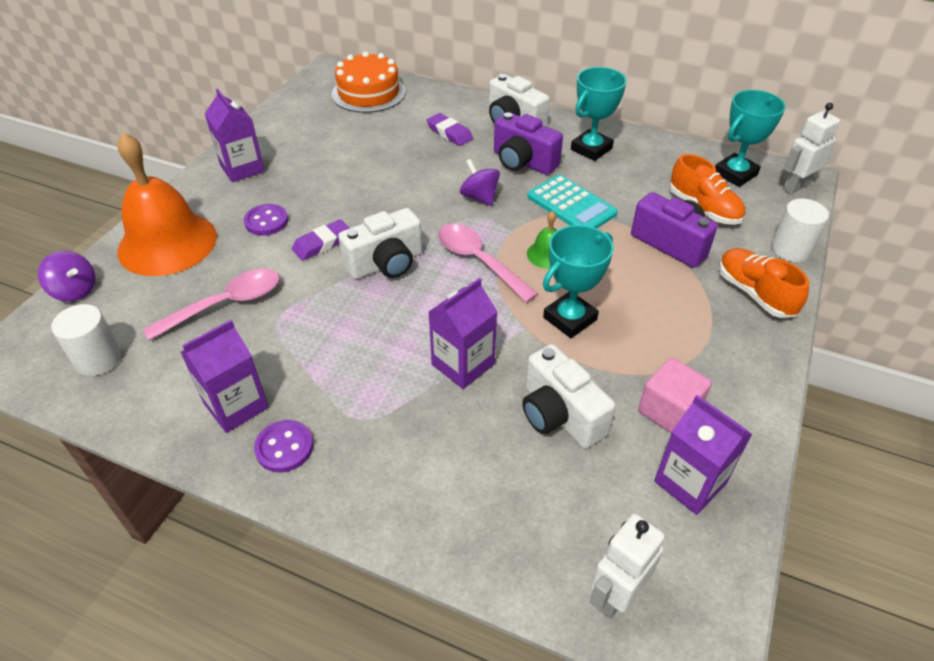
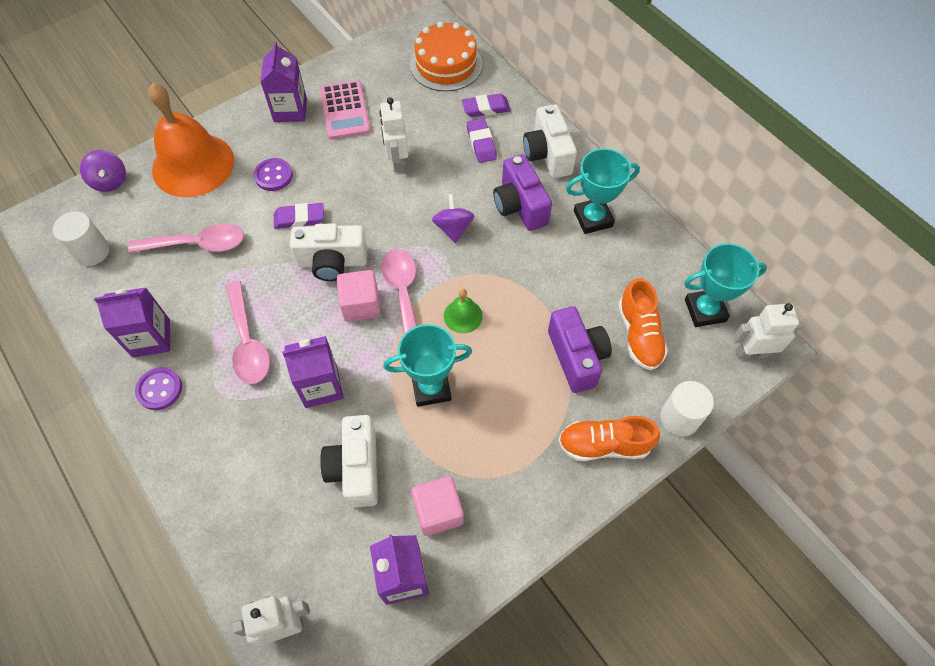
camera: 30 degrees right, 15 degrees up
(299, 151) = (345, 110): none -> pink calculator
(352, 361) = (248, 342): none -> pink spoon
(383, 170) = (397, 161): none -> white robot
(431, 110) = (486, 108): none -> purple eraser
(445, 284) = (361, 305): none -> pink cube
(571, 205) = (524, 274): turquoise calculator -> none
(754, 293) = (604, 445): orange shoe -> orange shoe turned 90 degrees counterclockwise

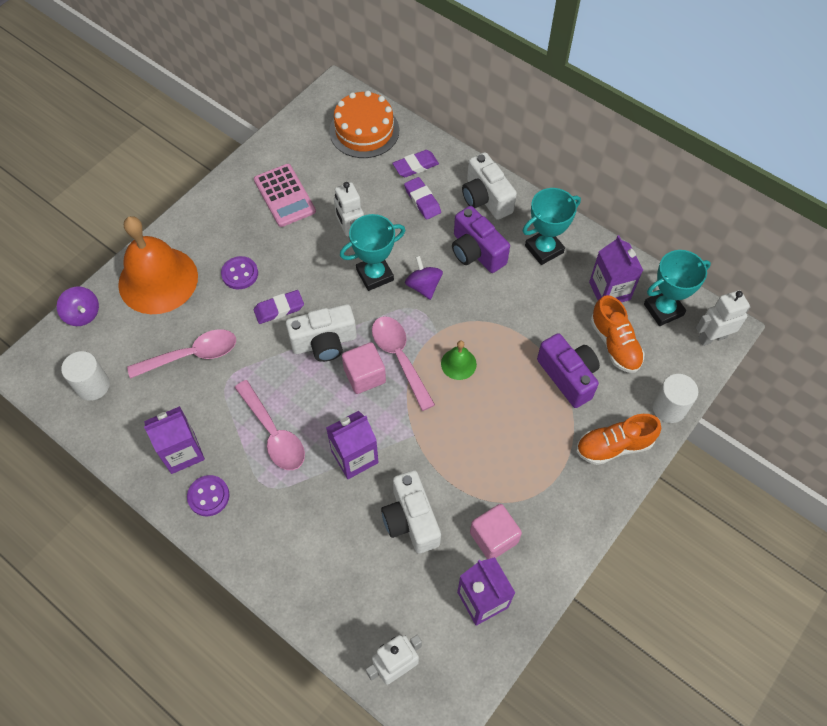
camera: 15 degrees left, 0 degrees up
(290, 110) = (232, 206): purple carton -> purple carton (609, 291)
(431, 388) = (452, 434): turquoise trophy -> turquoise trophy (375, 275)

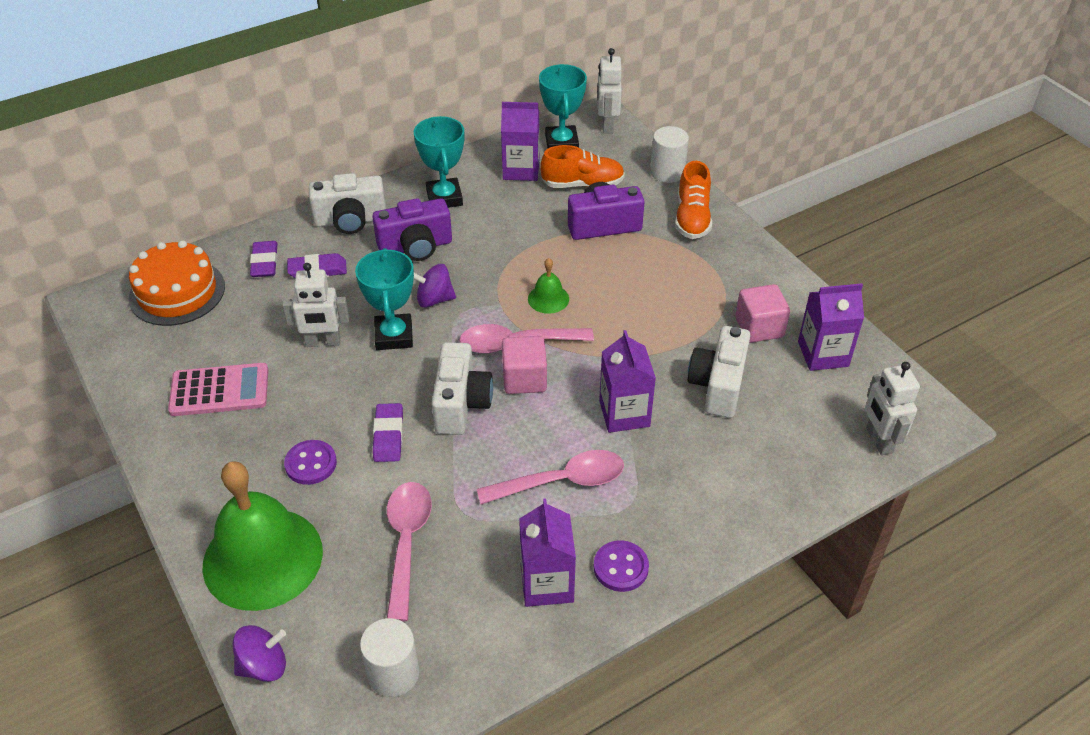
camera: 70 degrees left, 15 degrees down
(158, 280) = (263, 558): orange bell -> green bell
(411, 520) = (718, 385): white camera -> white camera turned 105 degrees clockwise

